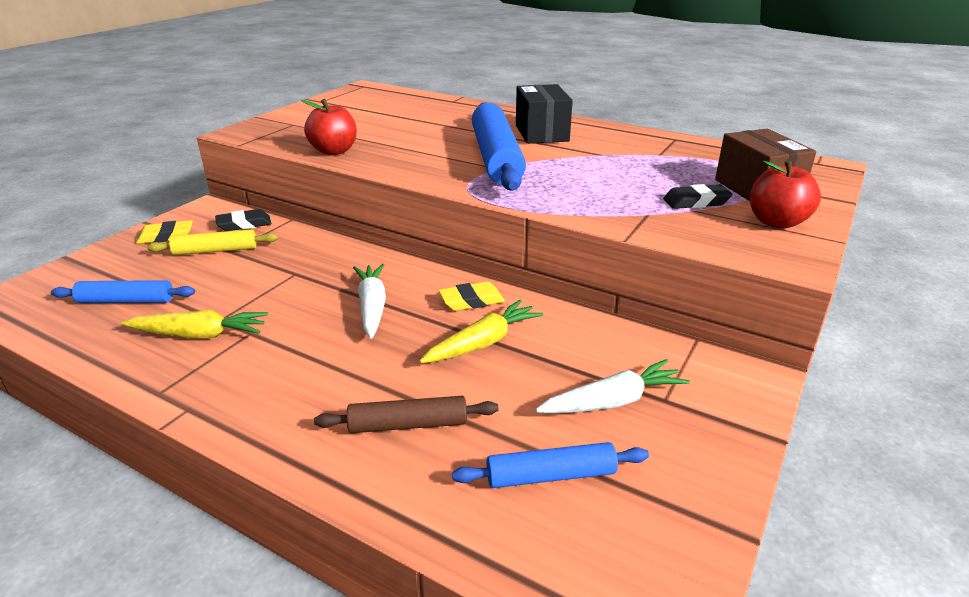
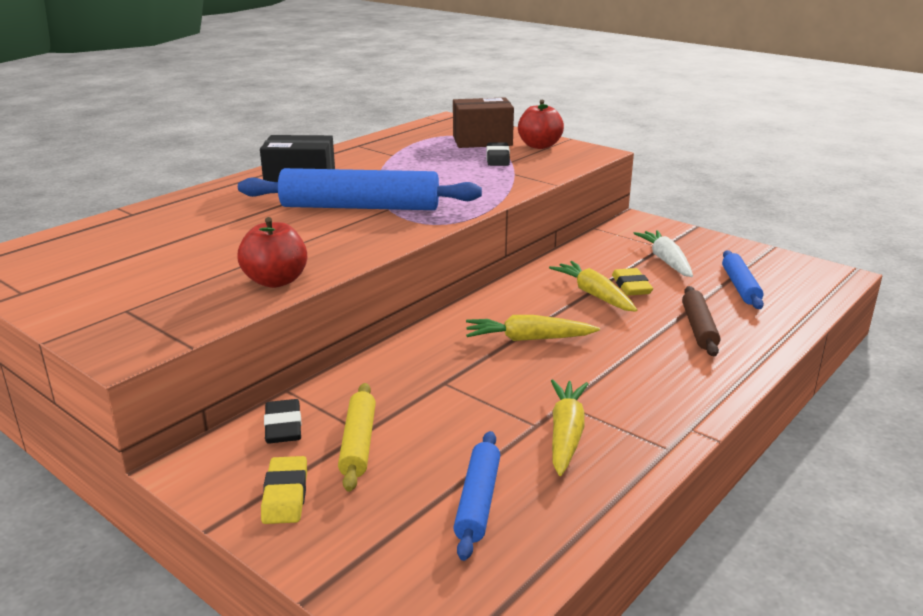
camera: 80 degrees left, 5 degrees down
(372, 307) = (528, 339): white carrot -> yellow carrot
(471, 301) = (527, 294): yellow eraser -> yellow eraser (631, 286)

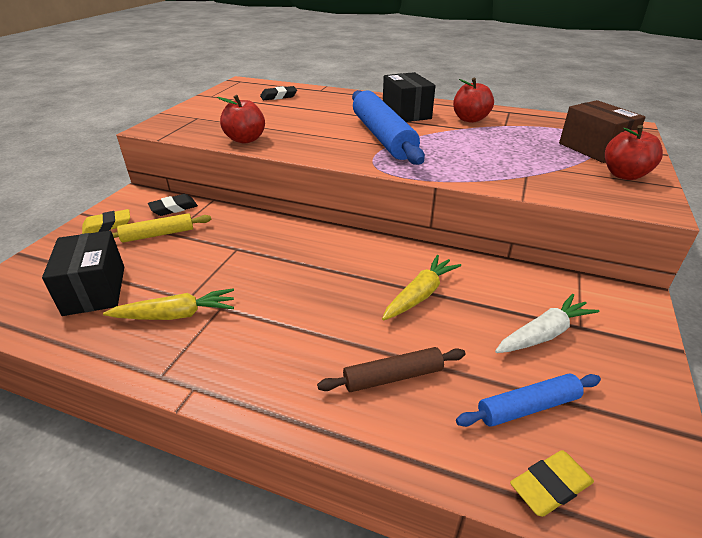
camera: 70 degrees right, 10 degrees up
(358, 163) = (470, 119): none -> red apple
(478, 501) = (95, 290): blue rolling pin -> black box
(497, 158) = (556, 162): black eraser -> black eraser (278, 96)
(528, 339) = (315, 272): yellow carrot -> none
(631, 286) = (457, 316): yellow eraser -> yellow eraser (550, 486)

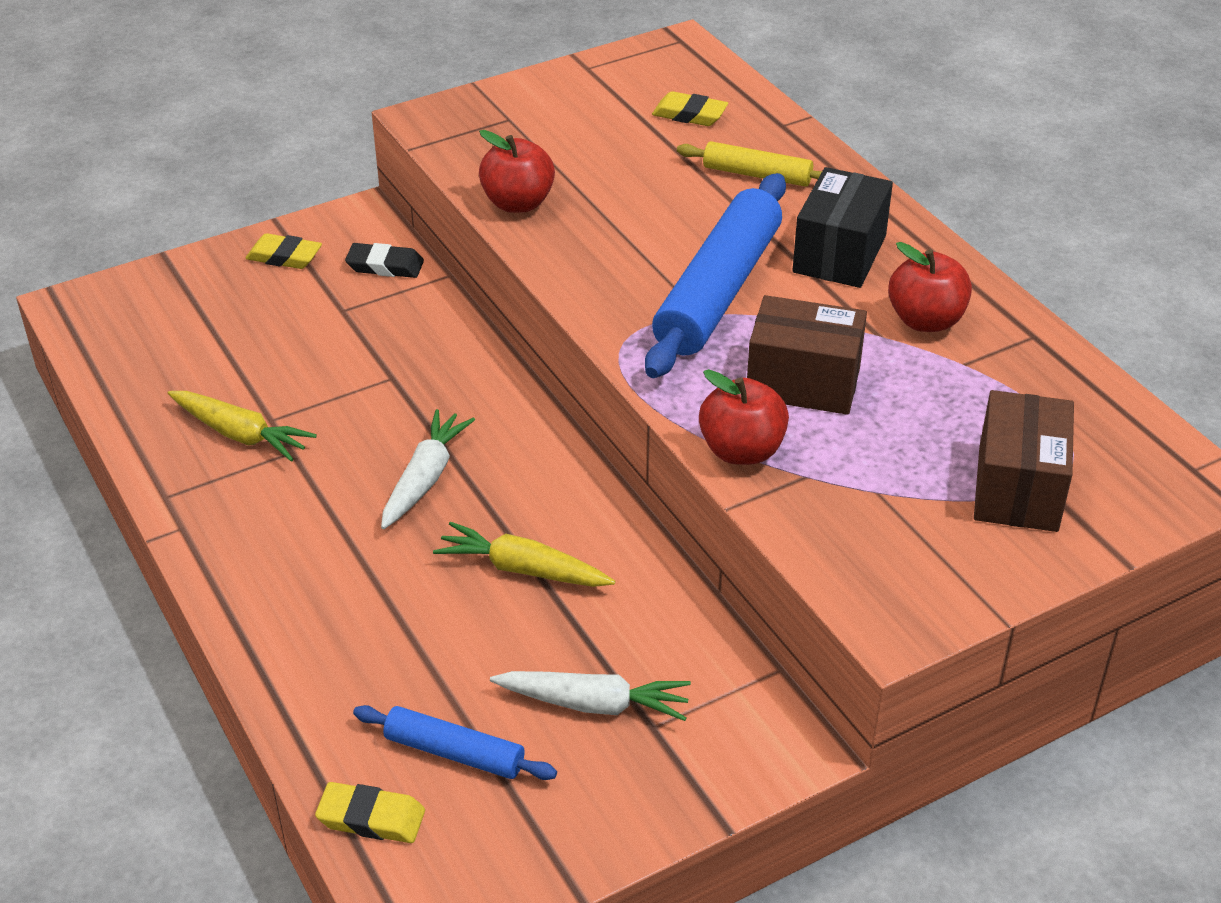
camera: 40 degrees right, 5 degrees up
(95, 290) = (193, 353): black box -> none
(158, 234) = (326, 304): yellow rolling pin -> yellow rolling pin (757, 175)
(278, 96) = (689, 114): black eraser -> yellow eraser
(314, 282) = (425, 478): none -> white carrot
(393, 377) = (366, 637): brown rolling pin -> none
(420, 294) = (523, 569): yellow carrot -> yellow carrot turned 150 degrees counterclockwise
(466, 150) = (803, 382): none -> brown box
(624, 175) = (961, 557): red apple -> red apple (741, 451)

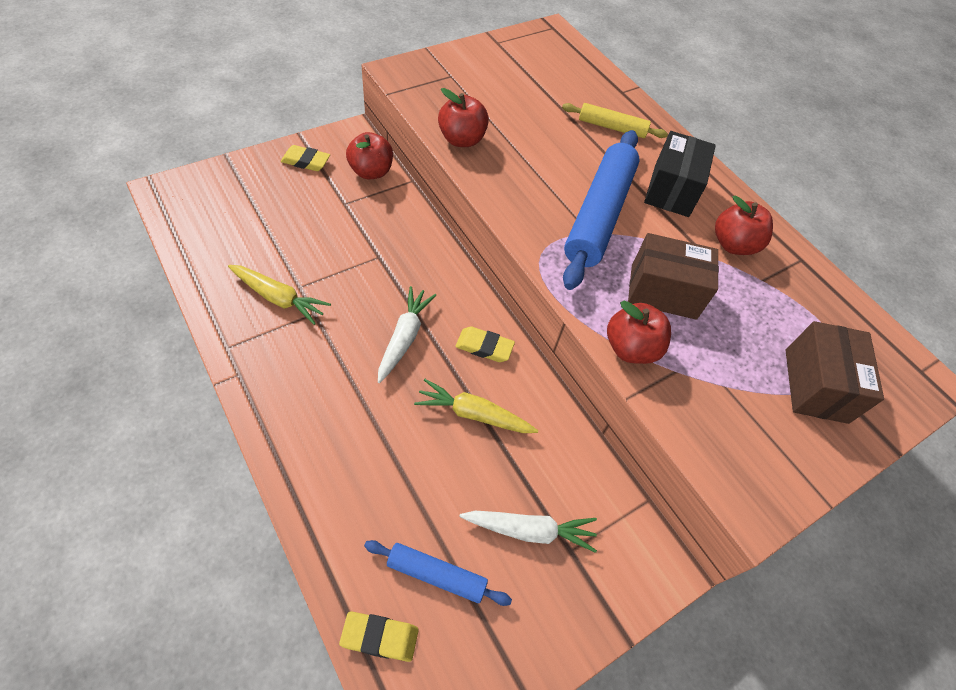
camera: 10 degrees left, 15 degrees up
(385, 266) = (371, 172): black eraser -> red apple
(689, 114) = (564, 80): yellow eraser -> yellow eraser (484, 347)

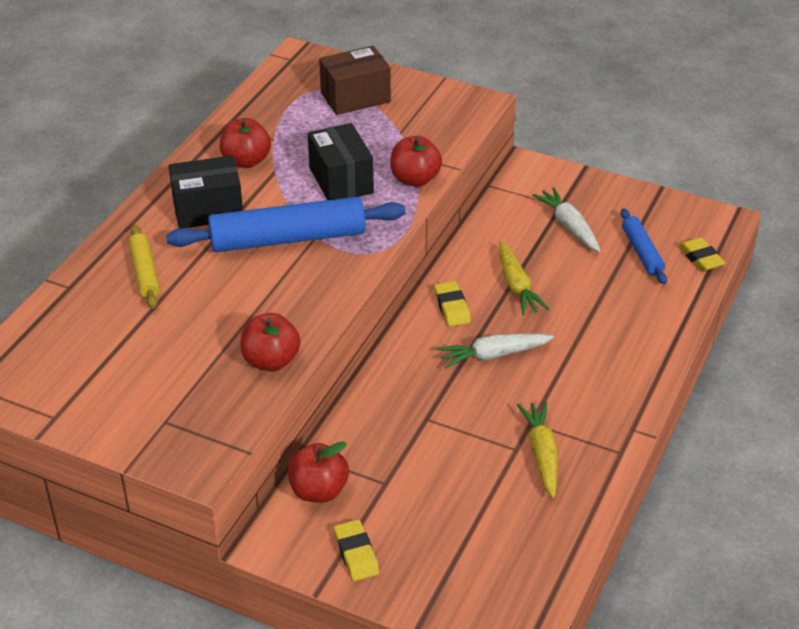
camera: 115 degrees left, 15 degrees down
(663, 292) = (341, 180): brown box -> black box

